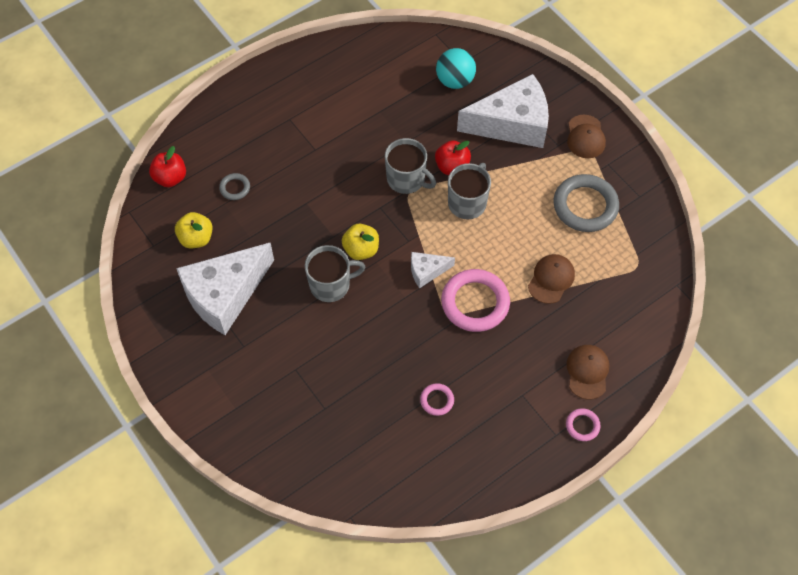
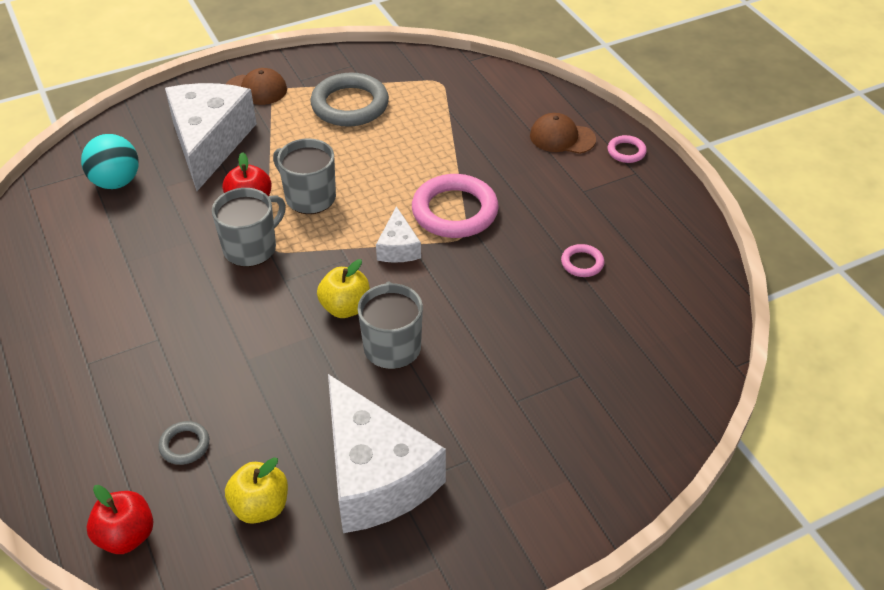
camera: 80 degrees left, 15 degrees down
(551, 279) = (439, 145): brown cap -> none

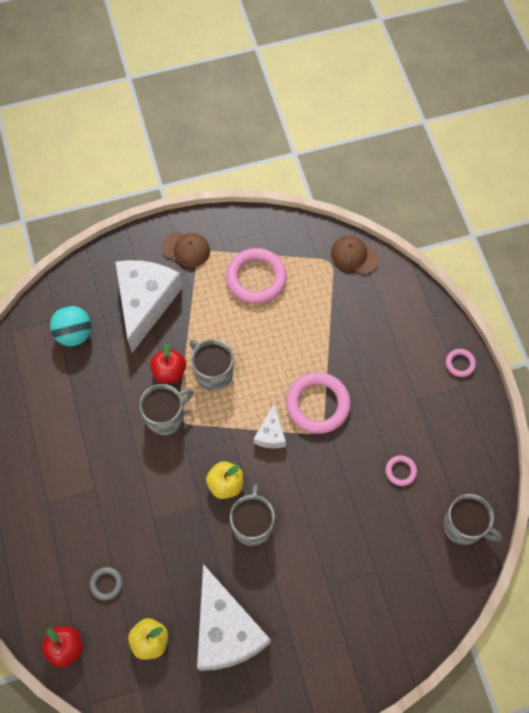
camera: 10 degrees right, 20 degrees up
(350, 105) = (256, 278): grey ring -> pink ring
(562, 137) = (413, 340): brown cap -> brown cap (354, 256)
(684, 308) = (464, 526): none -> grey mug

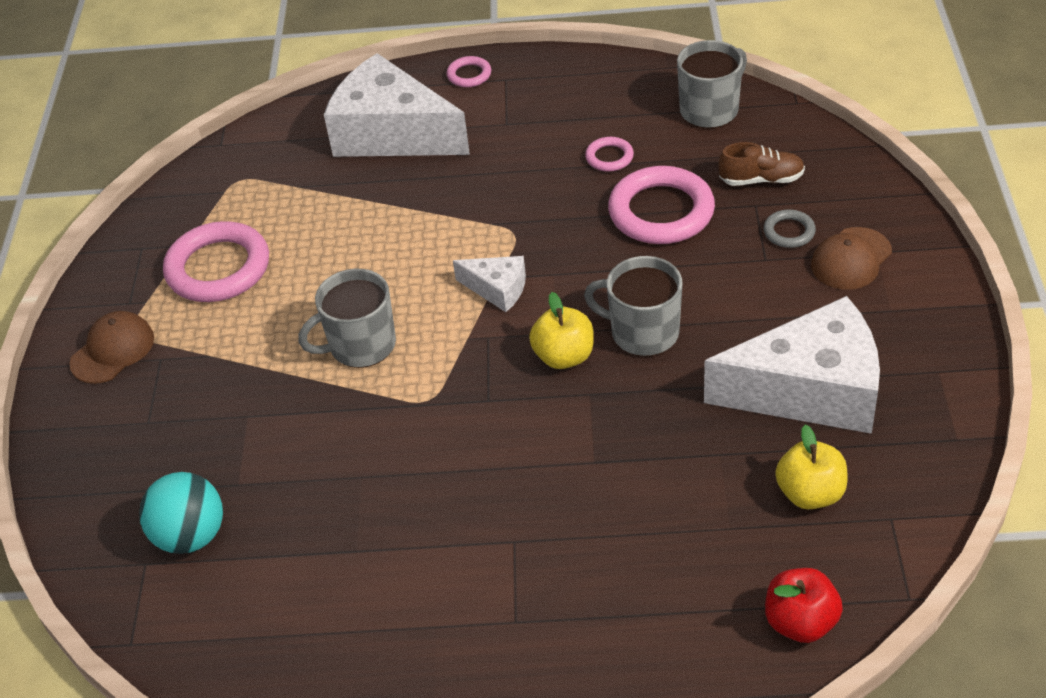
camera: 70 degrees left, 20 degrees down
(106, 584) = (695, 544): grey ring -> grey ring (789, 232)
(145, 303) = (185, 420): white cheese -> white cheese (391, 133)
(166, 417) = (414, 419): grey mug -> none
(169, 372) = (332, 404): red apple -> none
(317, 404) = (470, 228): pink ring -> pink ring (661, 212)
(354, 256) = (243, 152): brown cap -> brown cap (851, 259)
(402, 572) = (761, 179): none -> brown shoe

